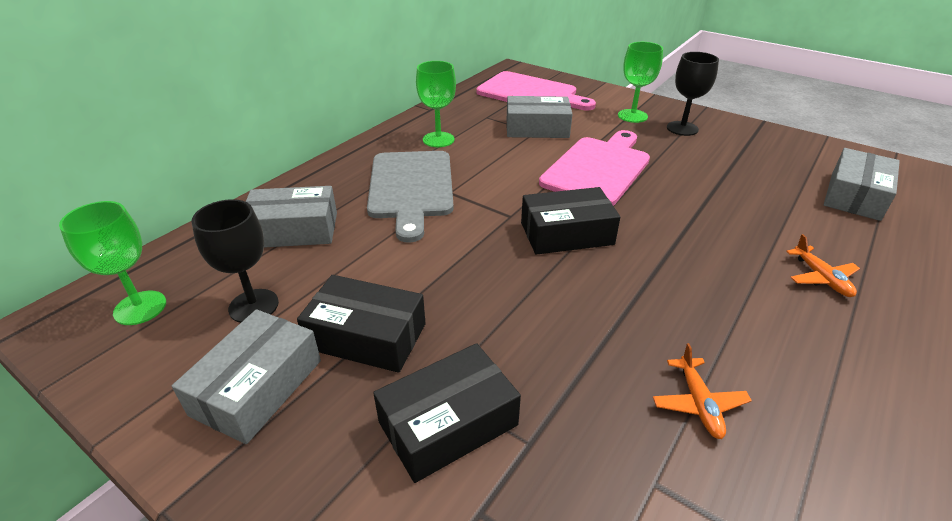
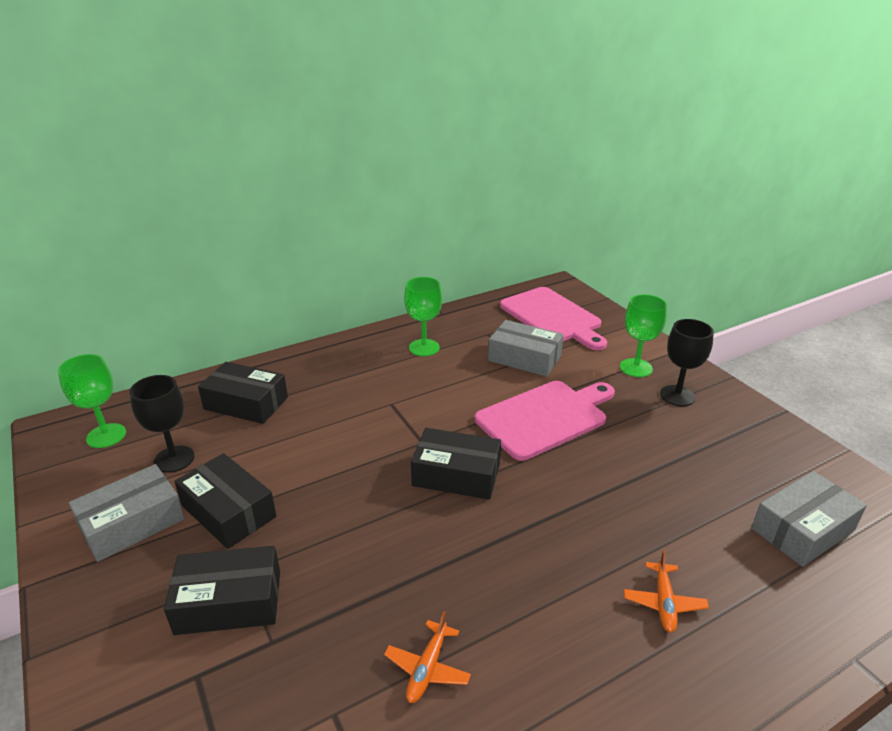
camera: 25 degrees right, 5 degrees down
(293, 230) = (246, 403): grey box -> black box
(411, 188) = (362, 390): grey cutting board -> none

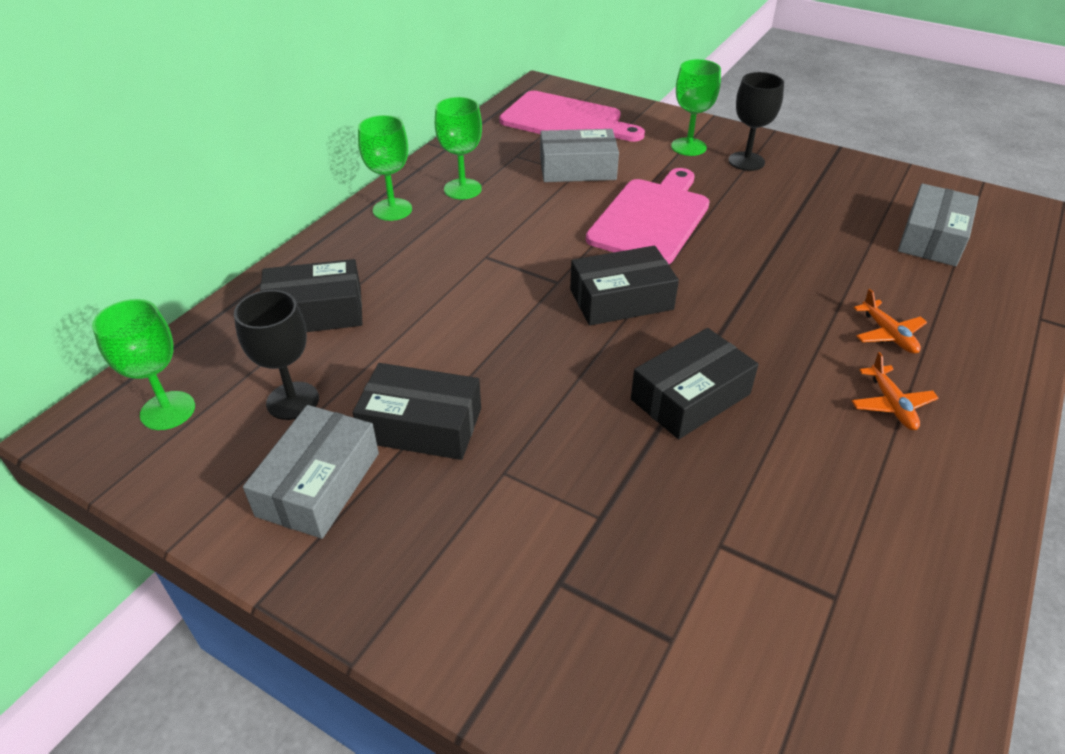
camera: 30 degrees left, 10 degrees up
(229, 602) = (518, 505): black box -> black box (690, 396)
(362, 347) = (392, 209): none -> green goblet
(427, 668) = (761, 469): orange plane -> orange plane (891, 404)

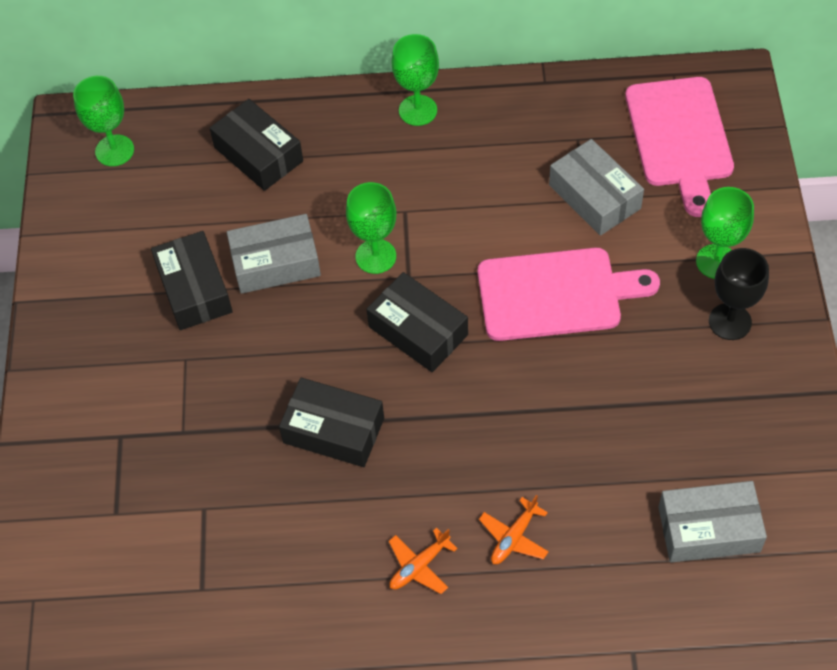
camera: 60 degrees right, 15 degrees up
(292, 401) = (167, 206): black goblet -> none
(318, 484) = (111, 270): grey box -> grey box (275, 263)
(462, 189) = (488, 136): green goblet -> green goblet (375, 256)

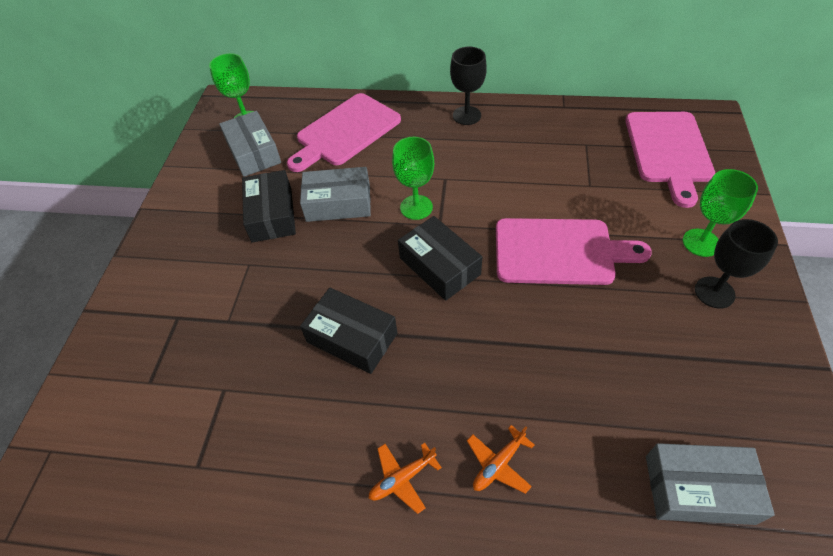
camera: 10 degrees right, 5 degrees down
(258, 154) = (345, 132): black box -> pink cutting board
(418, 110) = (466, 115): green goblet -> black goblet
(594, 197) = (597, 184): grey box -> grey box (253, 152)

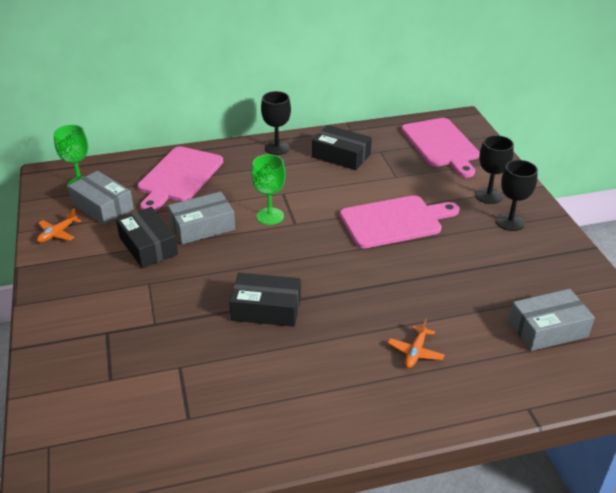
camera: 25 degrees left, 15 degrees down
(402, 479) = (352, 379): orange plane -> orange plane (57, 233)
(439, 266) = (310, 249): black box -> black box (341, 156)
(701, 242) = (488, 196): green goblet -> black goblet

